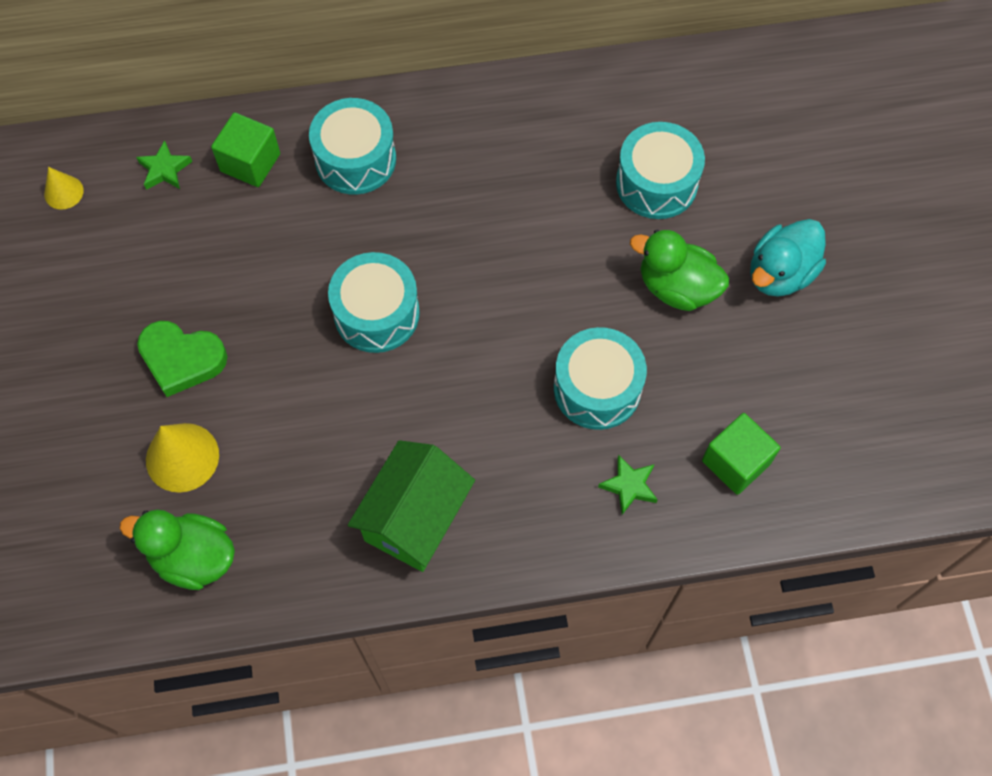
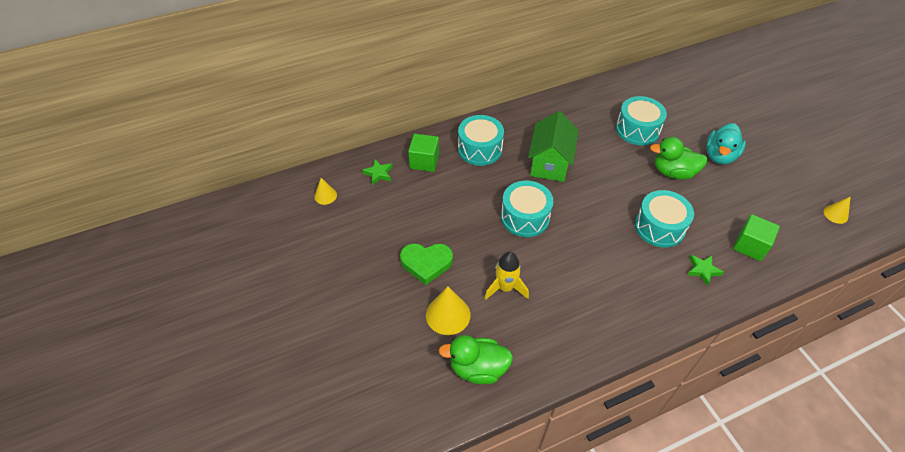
camera: 15 degrees left, 15 degrees down
(291, 434) = (505, 288): none -> yellow rocket
(415, 519) = (596, 315): green house -> green house (550, 163)
(925, 440) = (835, 214): none -> yellow cone

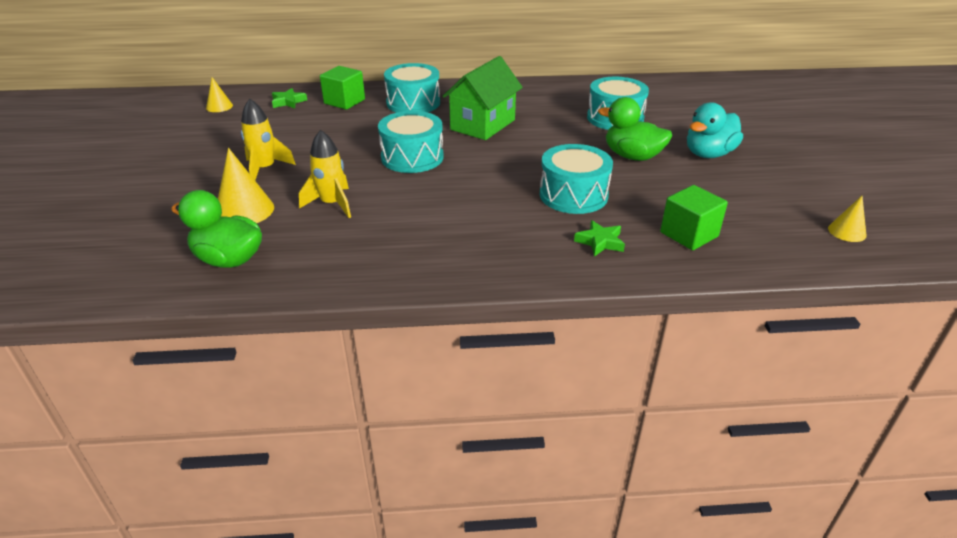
camera: 20 degrees right, 15 degrees down
(426, 263) = (265, 169): green heart -> yellow rocket

